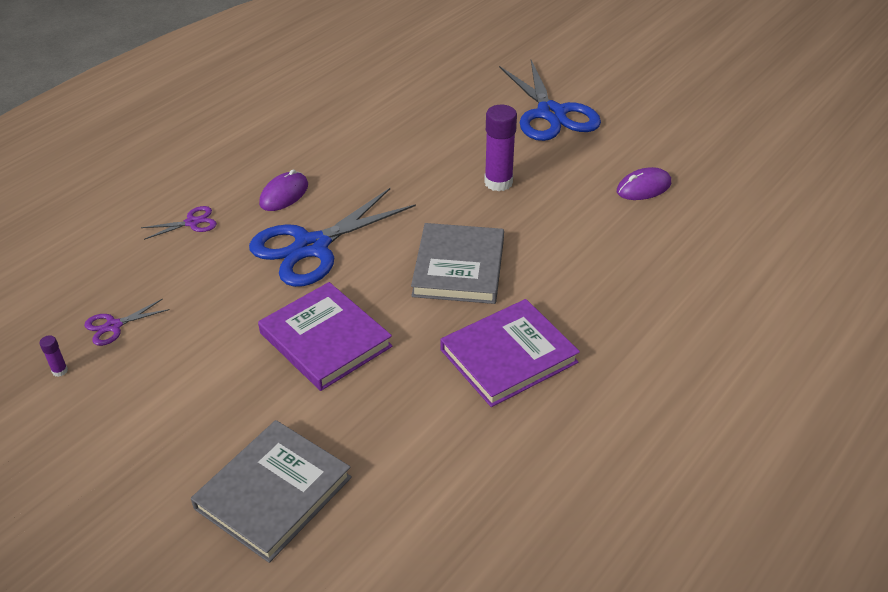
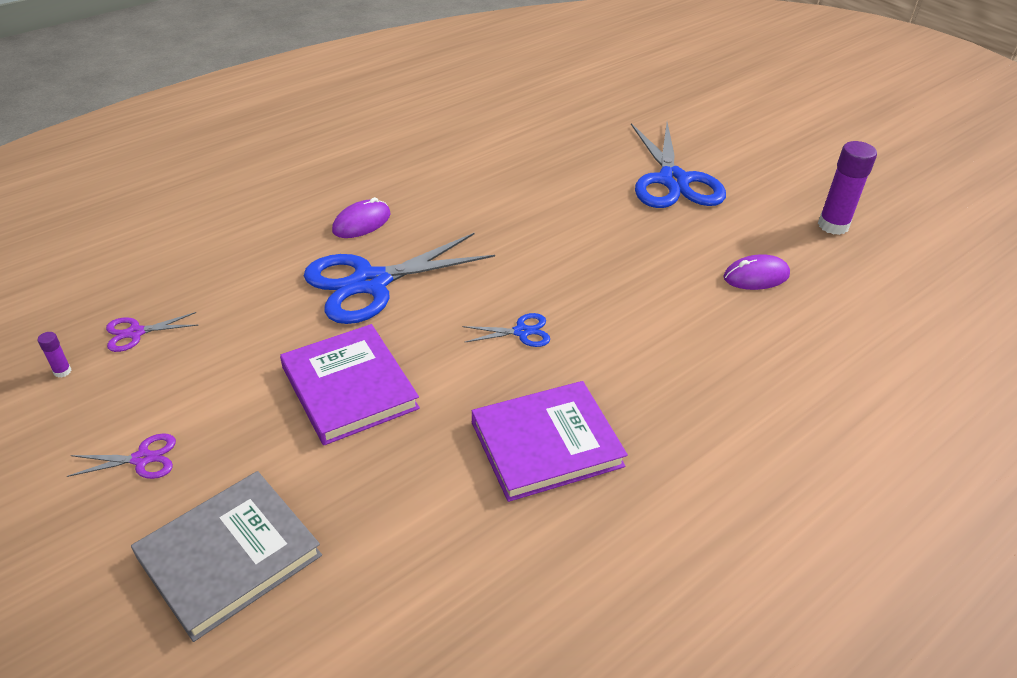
camera: 10 degrees right, 0 degrees up
(192, 223) = (257, 237): purple scissors -> purple scissors (142, 459)
(459, 267) = (521, 332): grey book -> blue scissors
(498, 182) = (594, 245): purple glue stick -> purple glue stick (833, 225)

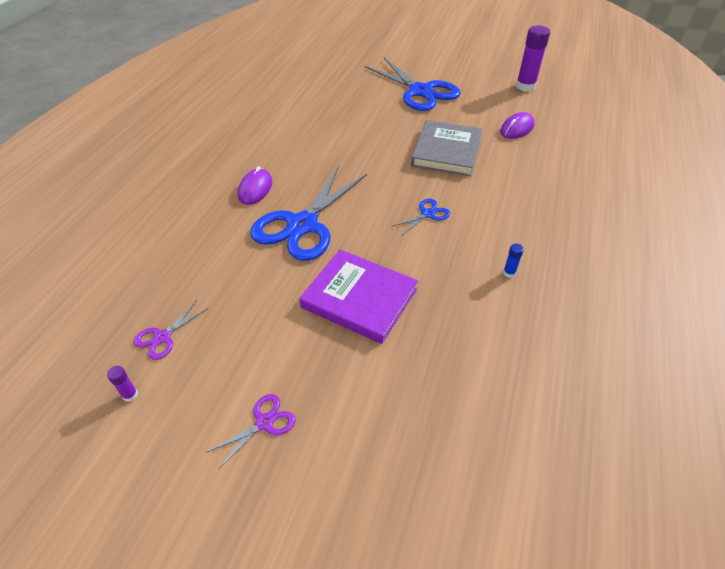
camera: 30 degrees left, 5 degrees up
(229, 556) = (397, 451): grey book -> grey book (446, 151)
(546, 444) = (509, 273): purple book -> blue glue stick

